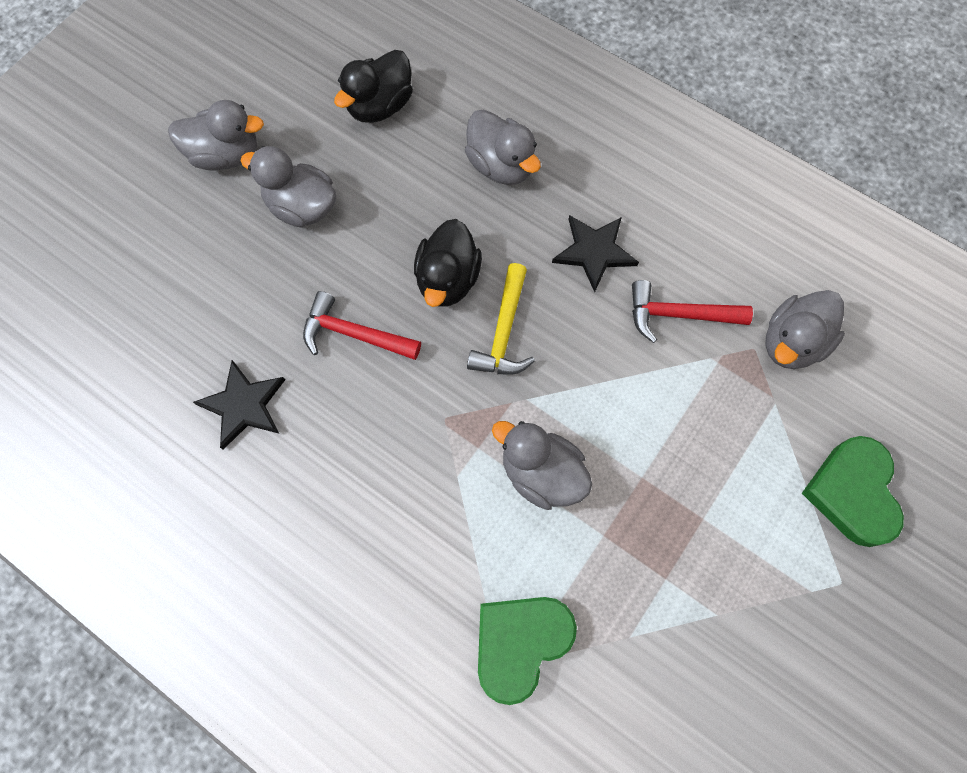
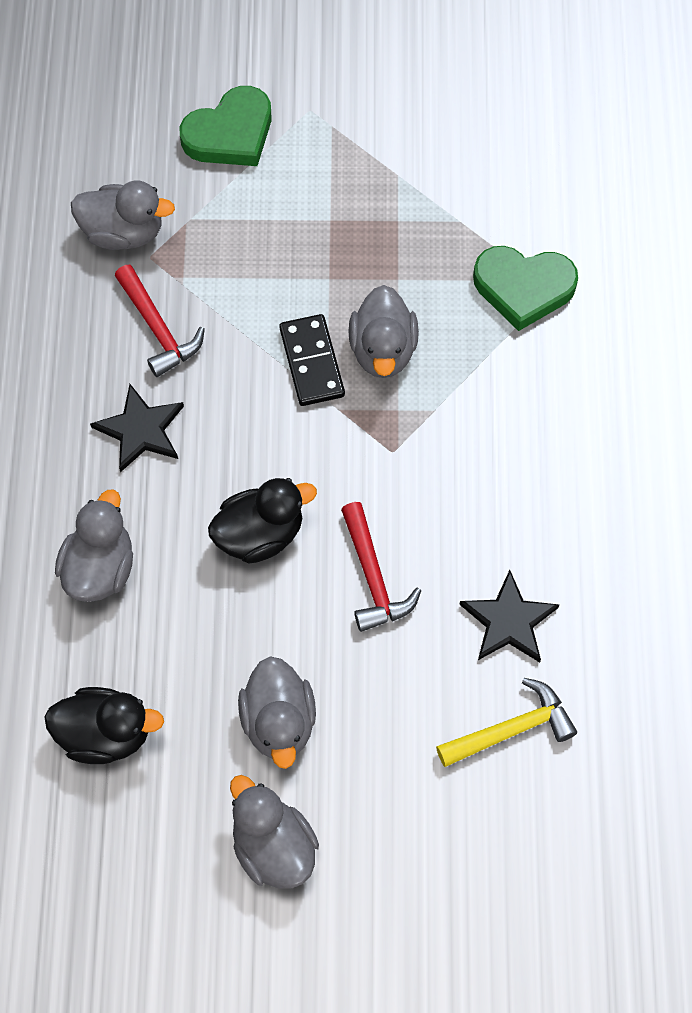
camera: 125 degrees left, 5 degrees down
(503, 332) = (278, 455): yellow hammer -> yellow hammer (512, 729)
(568, 410) = (312, 362): none -> black domino

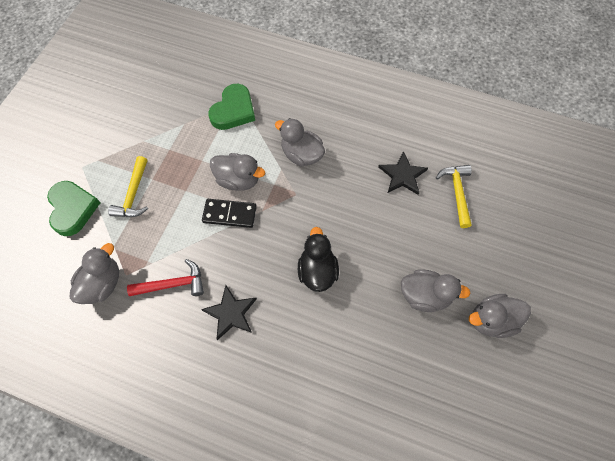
camera: 70 degrees left, 0 degrees up
(100, 568) = (306, 362): grey duck -> grey duck (301, 155)
(105, 734) = (406, 390): black duck -> none
(290, 206) = (133, 194): none -> yellow hammer
(373, 577) = (360, 225): red hammer -> none

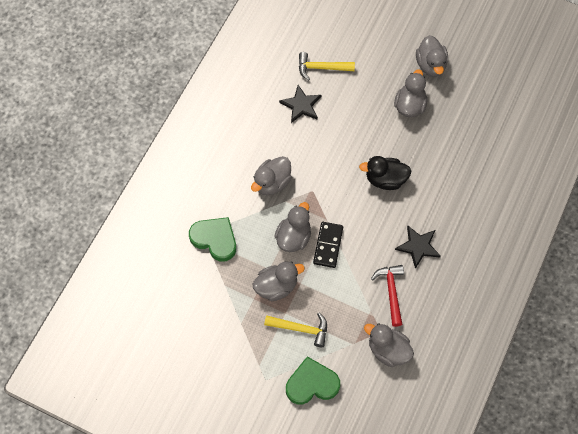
camera: 85 degrees left, 0 degrees up
(181, 168) = (276, 287): none -> grey duck

